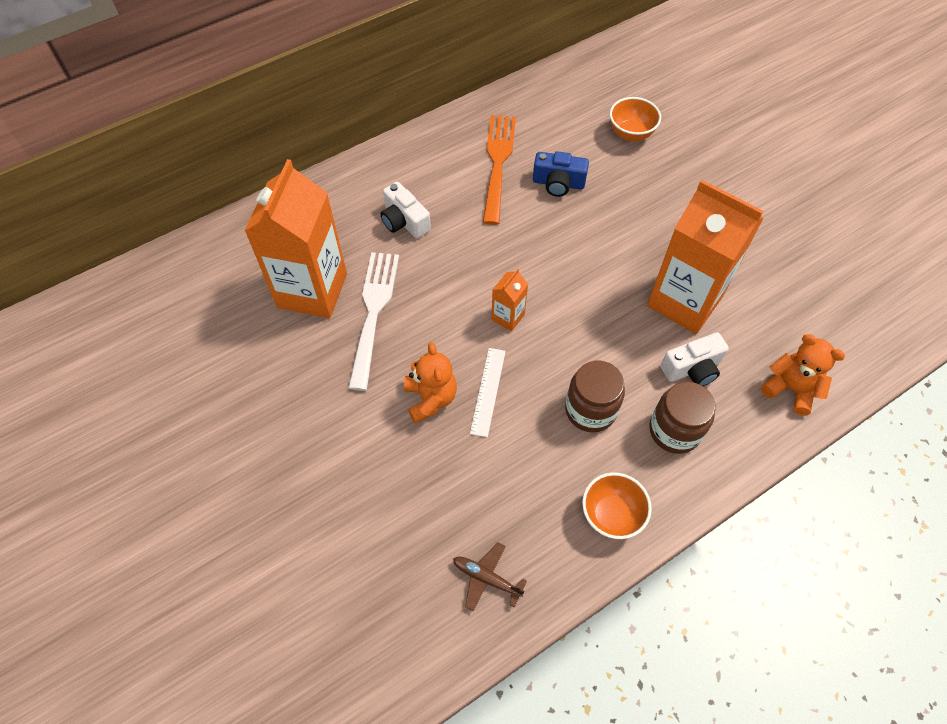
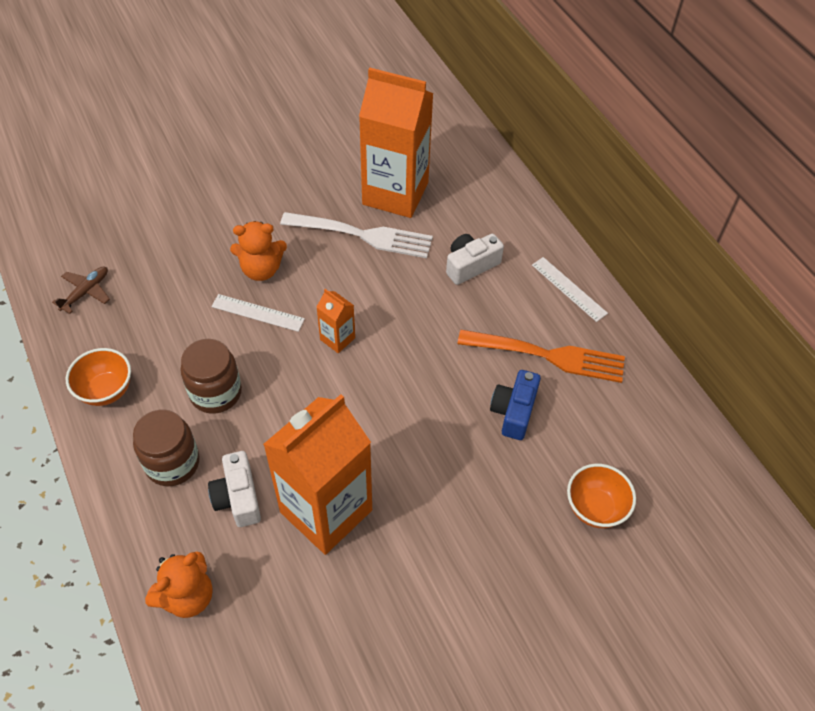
camera: 95 degrees right, 5 degrees down
(423, 151) = (569, 289): none -> white ruler

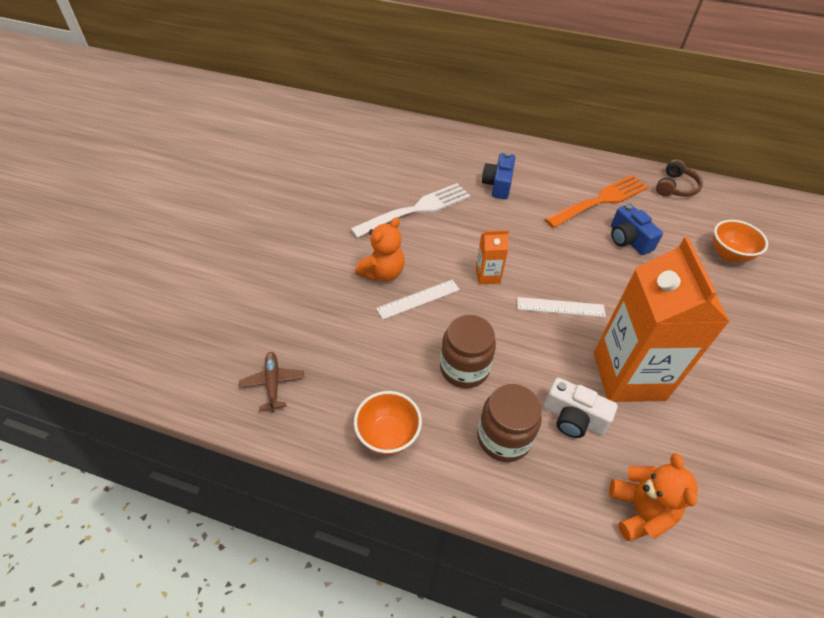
camera: 45 degrees left, 5 degrees down
(395, 193) = (401, 176): orange carton -> none
(471, 265) = (498, 184): white camera -> blue camera
(569, 289) = (560, 163): white ruler -> white ruler (560, 307)
(655, 405) = (675, 187): none -> brown headphones

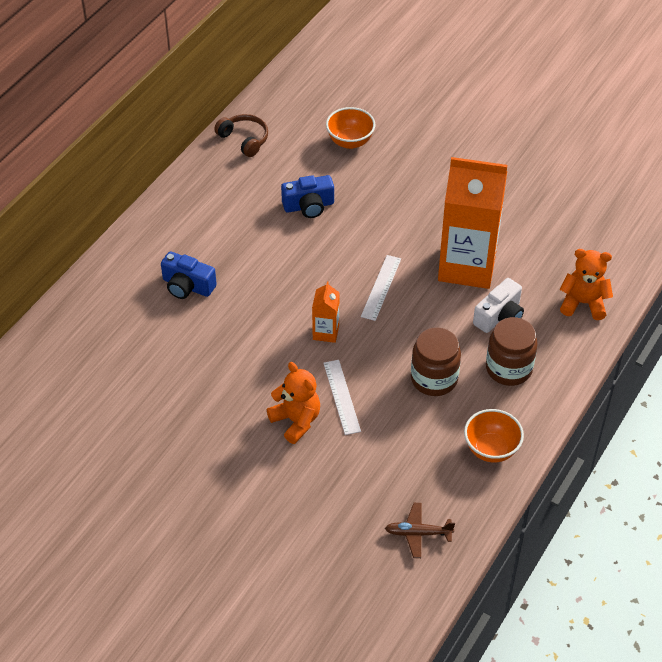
camera: 75 degrees left, 0 degrees up
(416, 210) = (205, 371): white fork -> none
(600, 201) = (244, 207): orange fork -> none

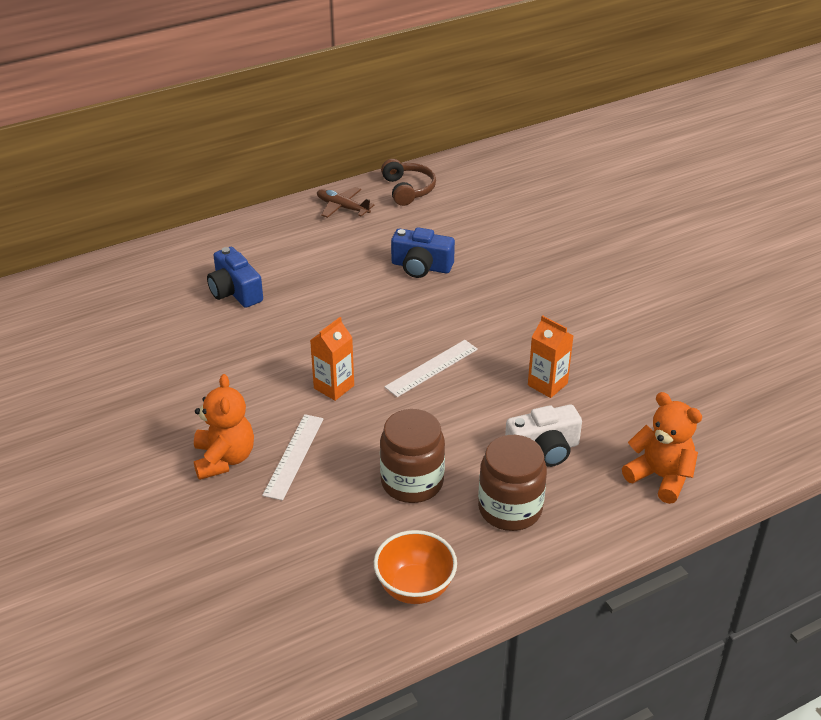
camera: 30 degrees right, 10 degrees down
(350, 141) = (515, 226): orange bowl -> none
(418, 533) = (248, 640): brown plane -> brown plane (342, 207)
(467, 266) = (547, 384): orange carton -> orange carton, size x0.43

